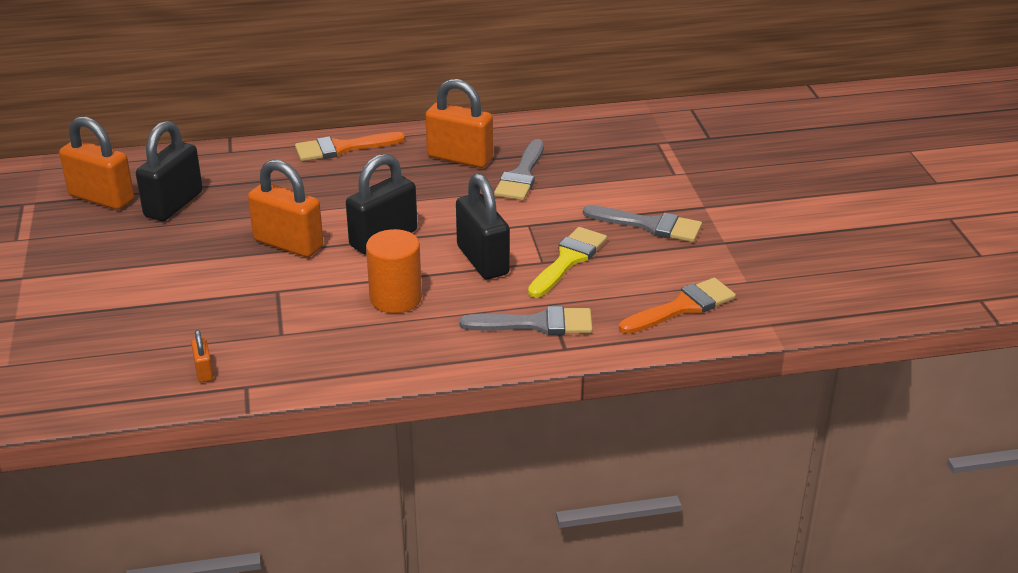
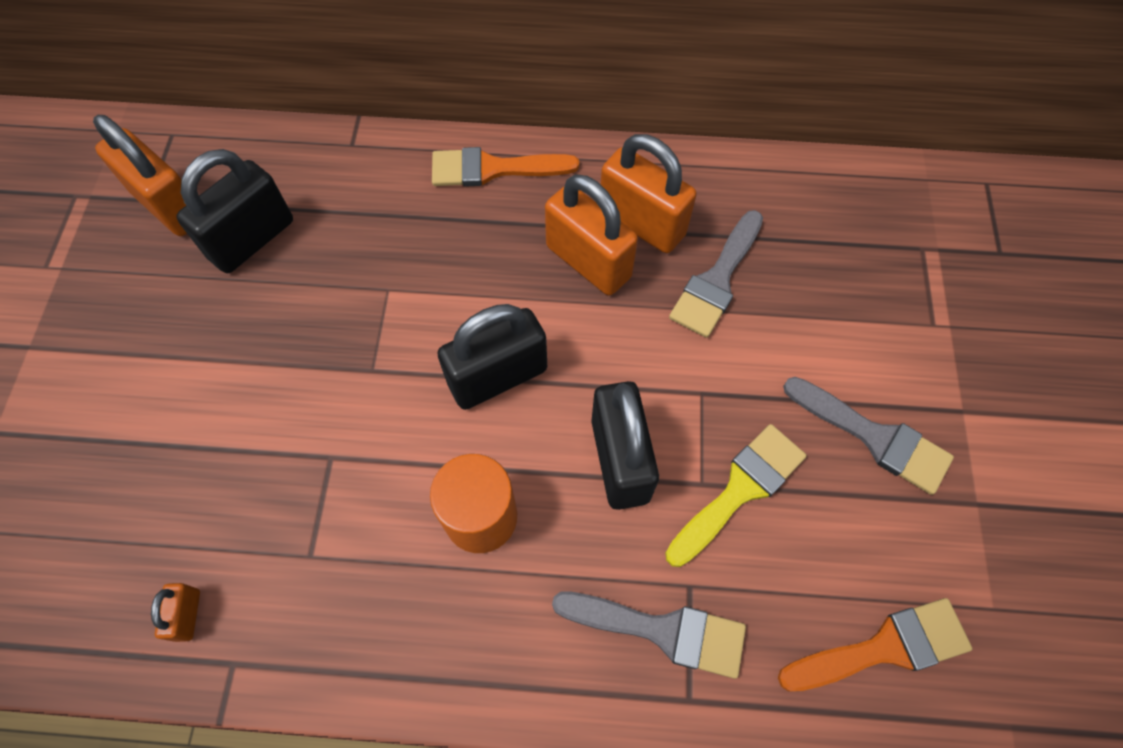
camera: 15 degrees right, 30 degrees up
(288, 244) = (371, 358): orange padlock -> orange padlock (588, 262)

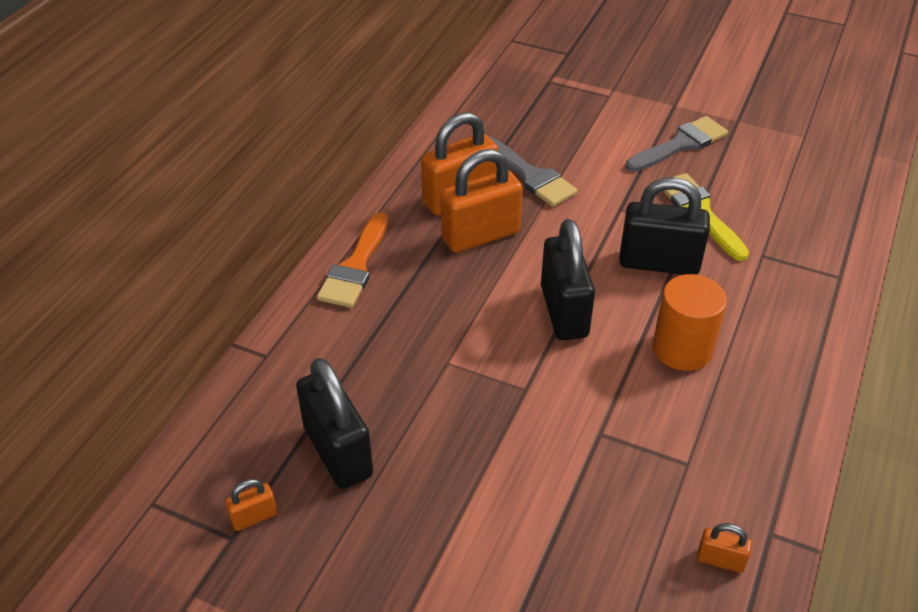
camera: 70 degrees left, 20 degrees down
(169, 206) = (254, 517): orange padlock -> orange padlock, size x0.46
(661, 630) = (790, 276): grey brush -> none
(884, 647) = (819, 185): orange brush -> none

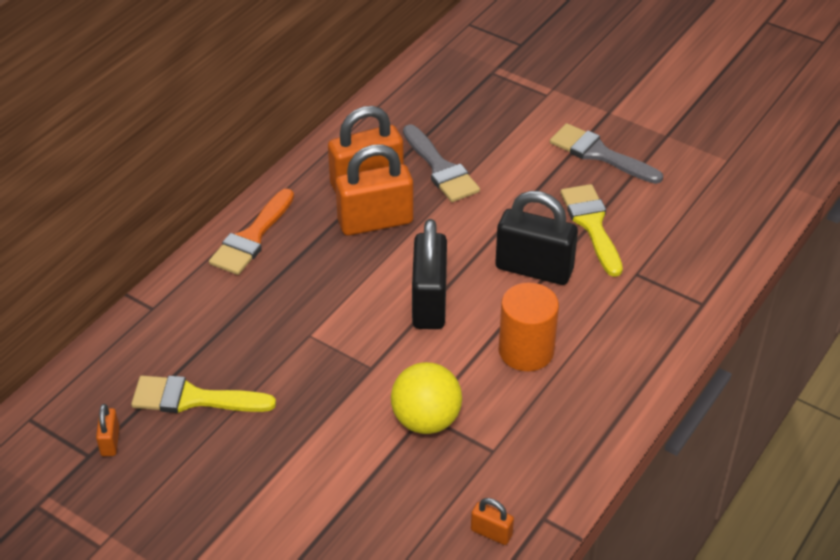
camera: 10 degrees right, 0 degrees up
(254, 517) = (110, 442): orange padlock -> orange padlock turned 75 degrees counterclockwise
(338, 452) = (193, 398): black padlock -> yellow brush
(603, 439) = (426, 420): none -> yellow ball
(680, 144) = (599, 154): grey brush -> grey brush turned 120 degrees counterclockwise

